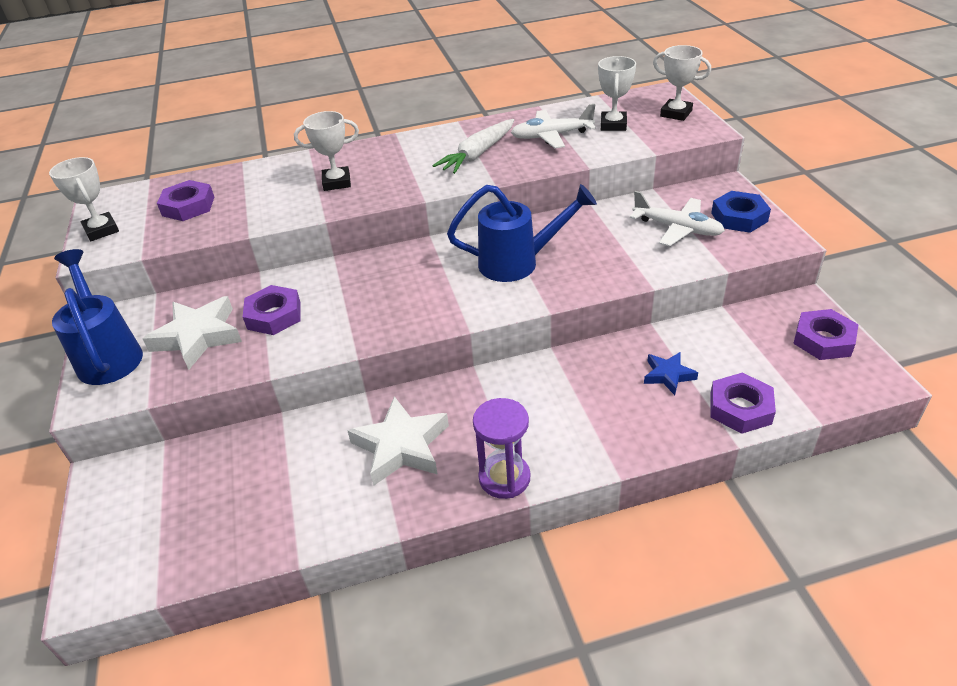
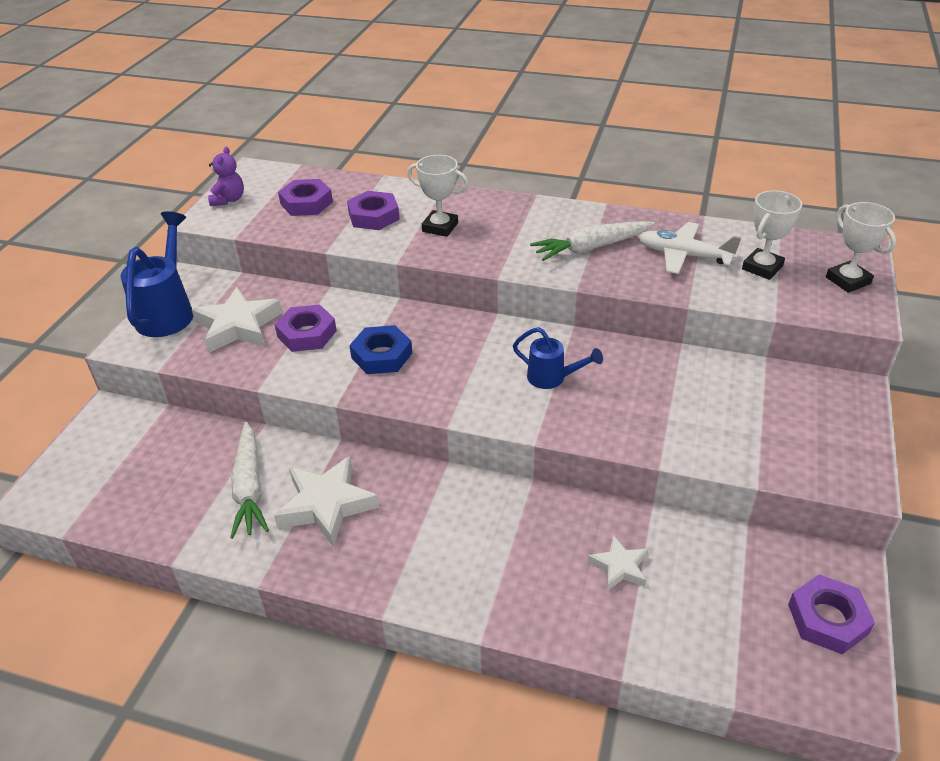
camera: 30 degrees right, 0 degrees up
(101, 230) = (229, 200): white trophy -> purple teddy bear
(316, 467) = (249, 487): none -> white carrot
(504, 478) = (382, 582): purple hourglass -> none
(519, 263) = (552, 378): blue watering can -> blue watering can, size x0.58
(668, 375) = (619, 567): blue star -> white star
(677, 228) = (748, 414): white plane -> none
(739, 217) = (832, 432): blue nut -> blue nut (381, 355)
(740, 408) = (661, 641): purple nut -> purple nut (374, 216)

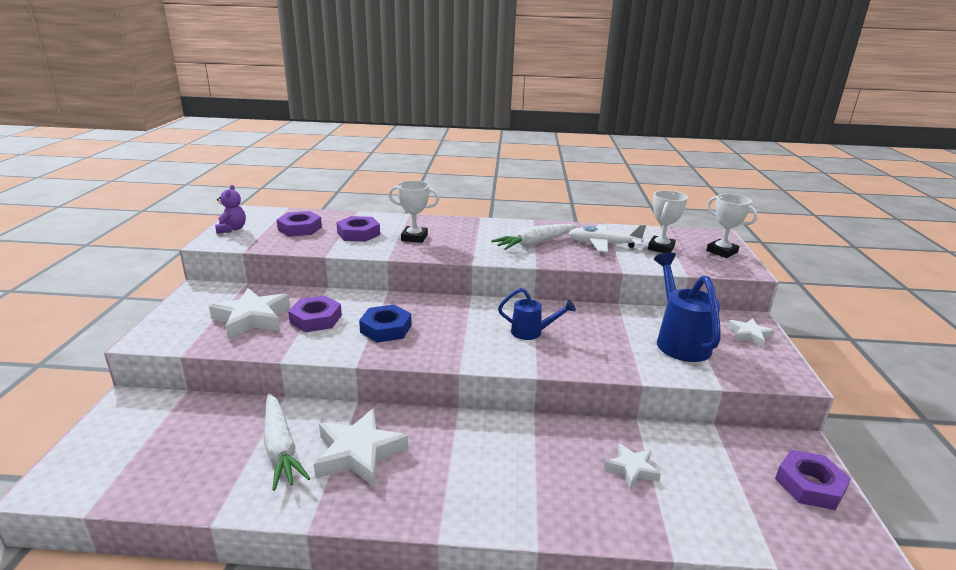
camera: 15 degrees left, 15 degrees down
(168, 311) = (183, 312): blue watering can -> blue watering can (679, 340)
(837, 411) = (749, 335): none -> white star

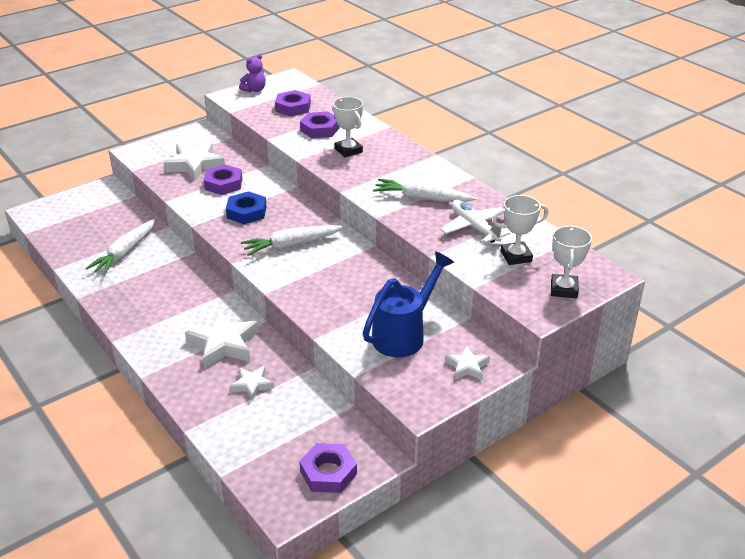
camera: 50 degrees right, 10 degrees up
(358, 453) = (149, 279): white star -> white star (224, 344)
(477, 331) = (291, 245): none -> white carrot
(532, 332) = (321, 267): blue watering can -> none

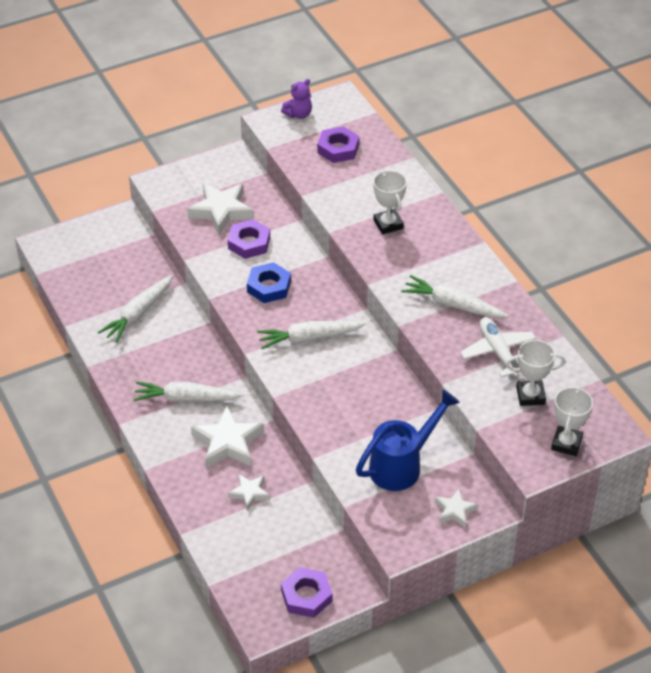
camera: 10 degrees right, 10 degrees up
(178, 313) = (186, 399): none -> white carrot
(320, 129) = (362, 187): purple nut -> none

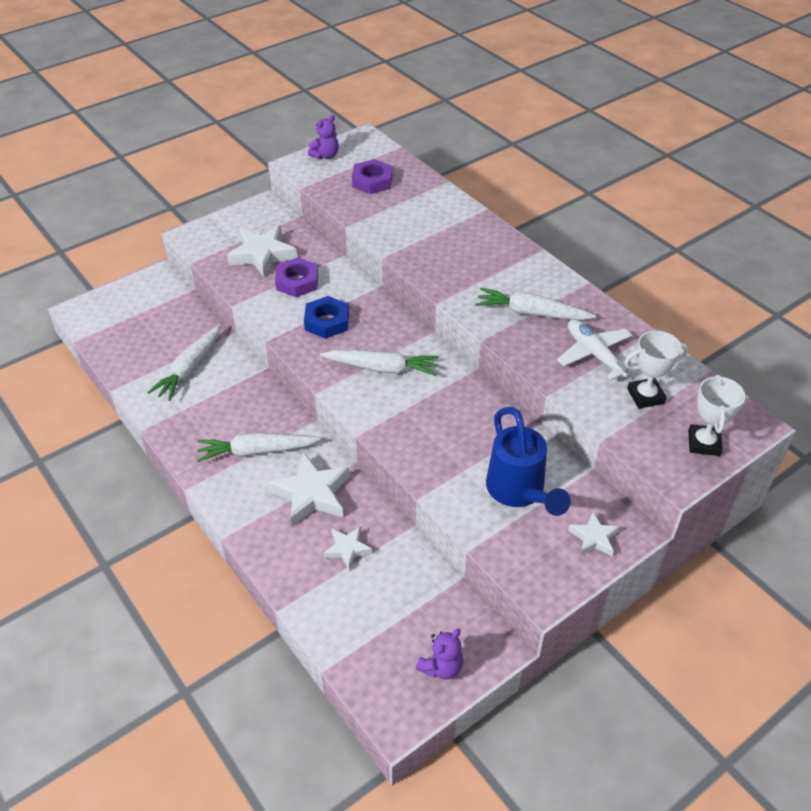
camera: 10 degrees left, 0 degrees up
(306, 596) = (441, 667): purple nut -> purple teddy bear
(309, 338) = (382, 368): white carrot -> white carrot turned 150 degrees counterclockwise
(388, 224) = (441, 243): white trophy -> none
(402, 465) = (519, 493): blue watering can -> blue watering can turned 120 degrees clockwise

